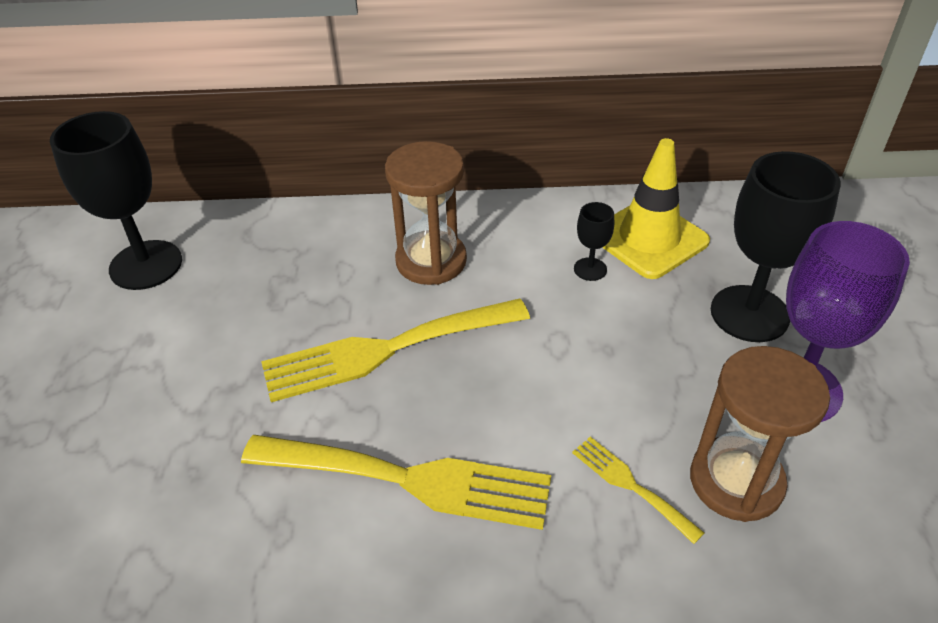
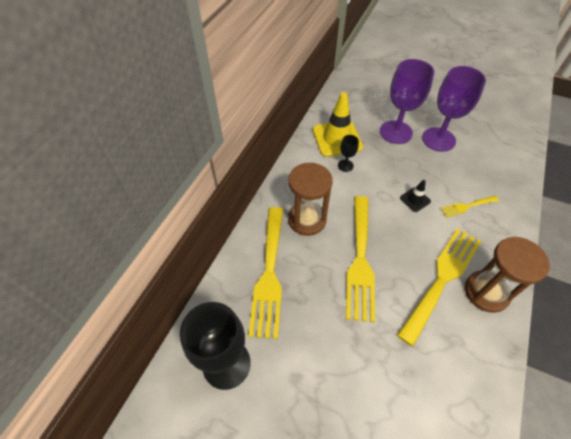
camera: 65 degrees left, 10 degrees up
(302, 256) = (269, 275): none -> yellow fork
(582, 390) = (415, 199): none -> black traffic cone
(736, 481) = (474, 176): brown hourglass -> brown hourglass (486, 292)
(749, 313) = (396, 132): black goblet -> purple goblet

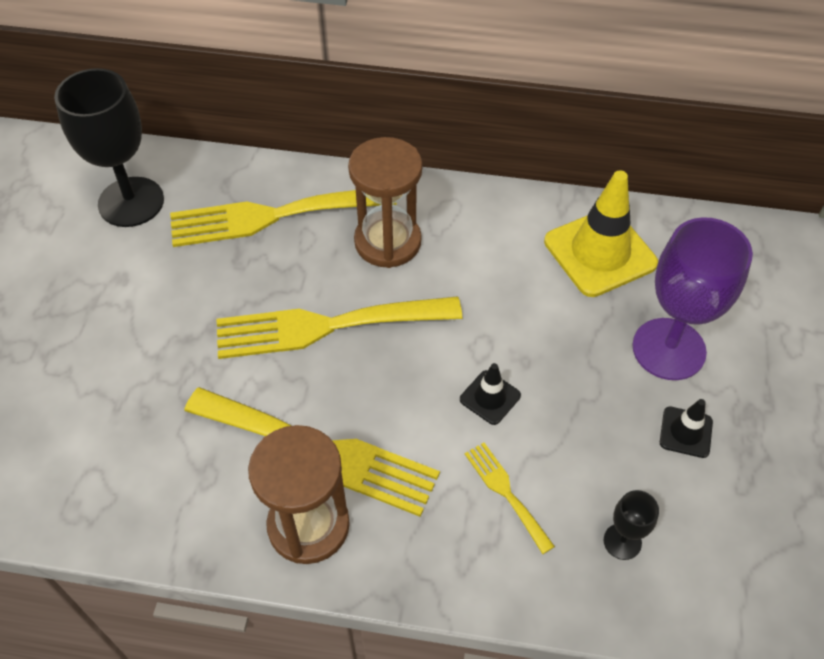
camera: 75 degrees right, 0 degrees up
(345, 165) = (533, 276): black goblet -> black goblet (622, 541)
(438, 139) = (685, 432): purple goblet -> black traffic cone

